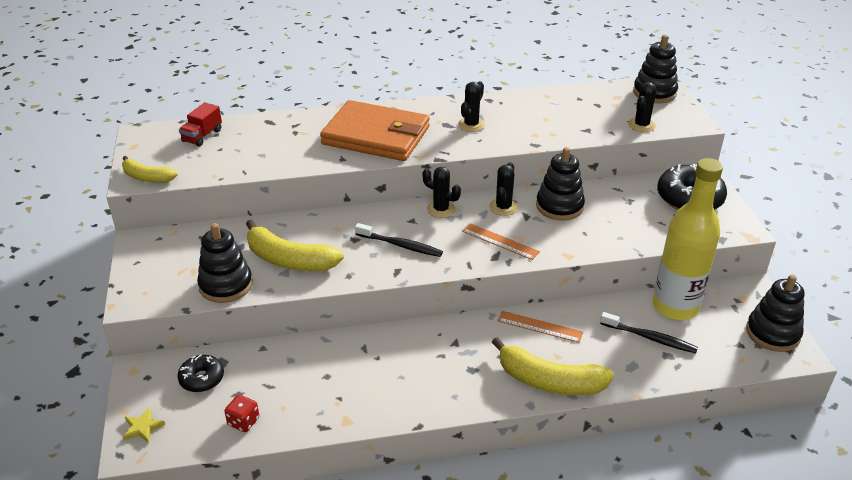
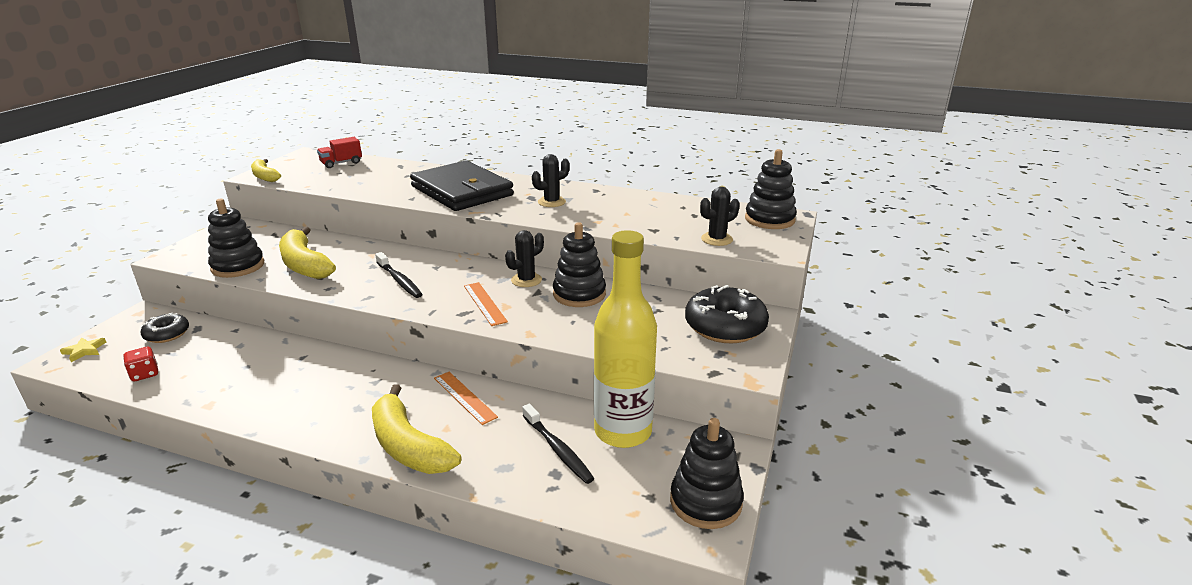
camera: 30 degrees right, 10 degrees down
(376, 135) = (462, 191): orange wallet -> black wallet
(441, 209) = (471, 266): black cactus -> none

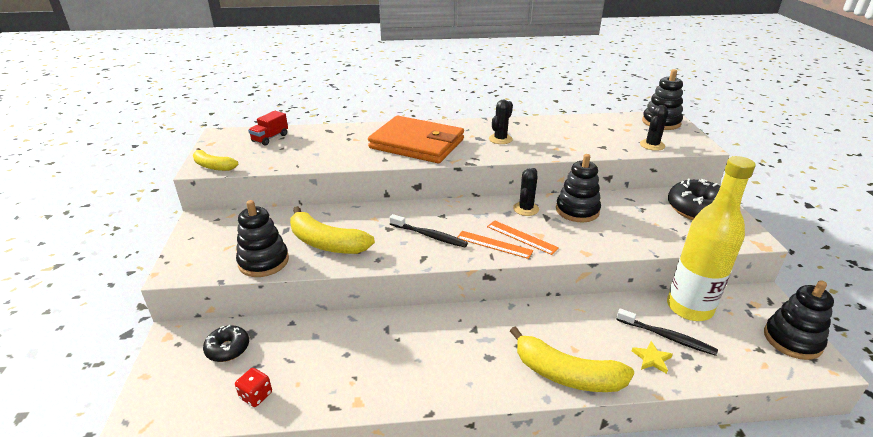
camera: 25 degrees left, 5 degrees up
(84, 351) = (157, 394): yellow star -> yellow star (651, 359)
(462, 191) = (417, 144): black wallet -> orange wallet
(464, 397) = (557, 319): orange ruler -> orange ruler (494, 244)

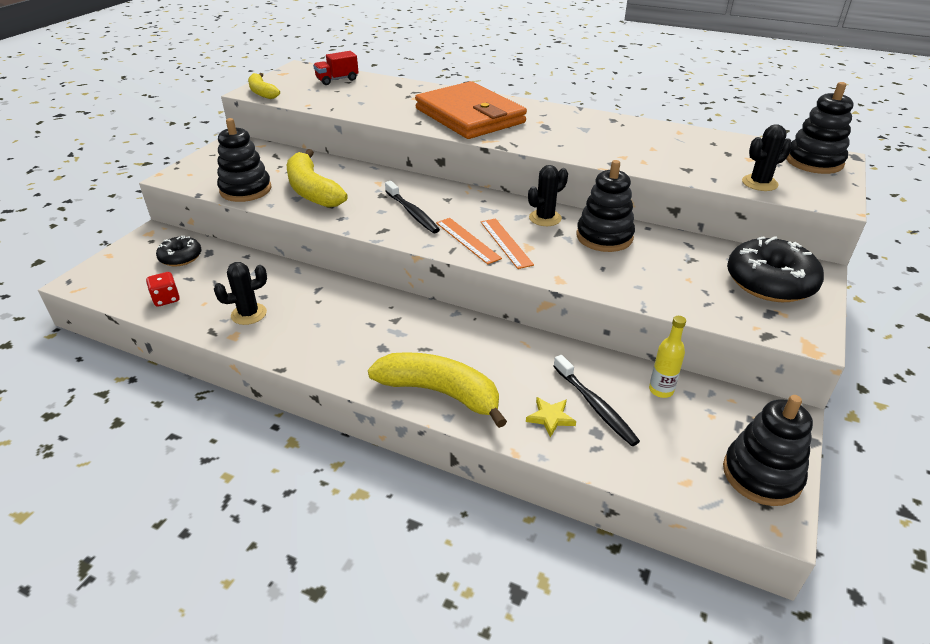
camera: 30 degrees right, 5 degrees up
(500, 139) = (568, 132): black cactus -> black cactus (249, 314)
(566, 374) = (440, 392): yellow banana -> yellow banana turned 150 degrees clockwise
(689, 308) = (661, 390): yellow bottle -> yellow bottle, size x0.41

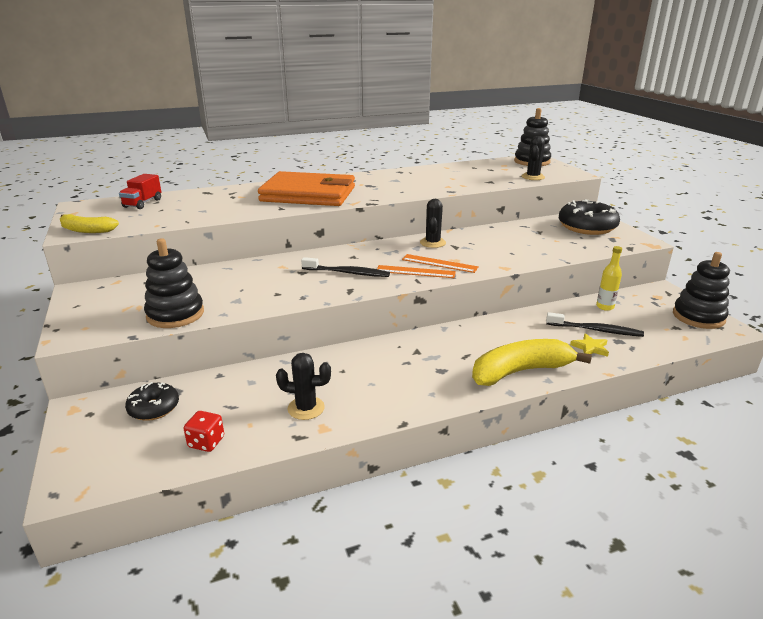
camera: 45 degrees left, 10 degrees down
(249, 314) = (306, 408): black cactus -> black cactus turned 75 degrees clockwise
(312, 190) = (239, 291): yellow banana -> none
(604, 237) = (481, 239): black stacking toy -> none

